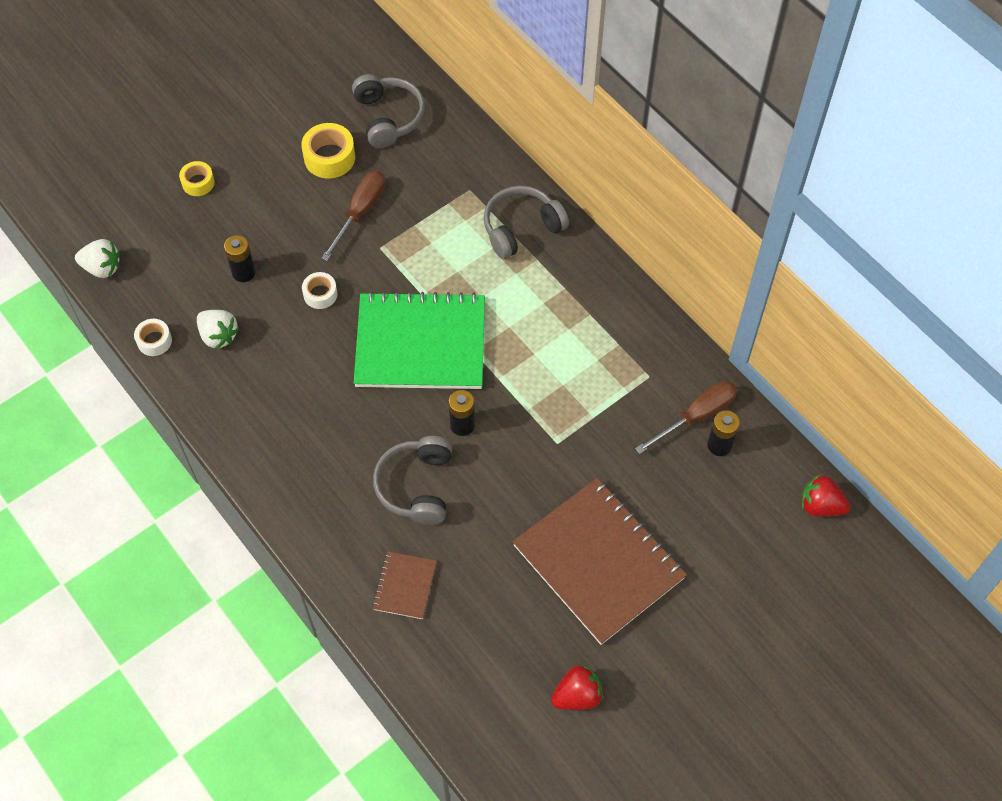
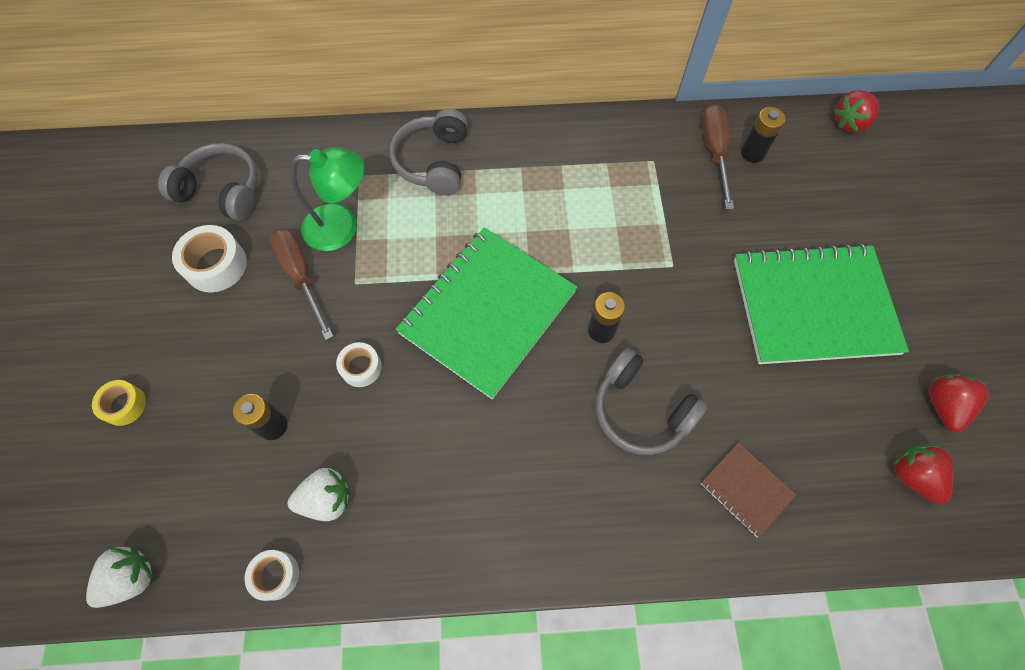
camera: 55 degrees left, 5 degrees up
(329, 157) = (216, 265): yellow tape -> white tape
(418, 209) = (342, 227): none -> green lamp
(498, 696) = (912, 476): none -> red strawberry
(598, 562) = (813, 306): brown notebook -> green notebook

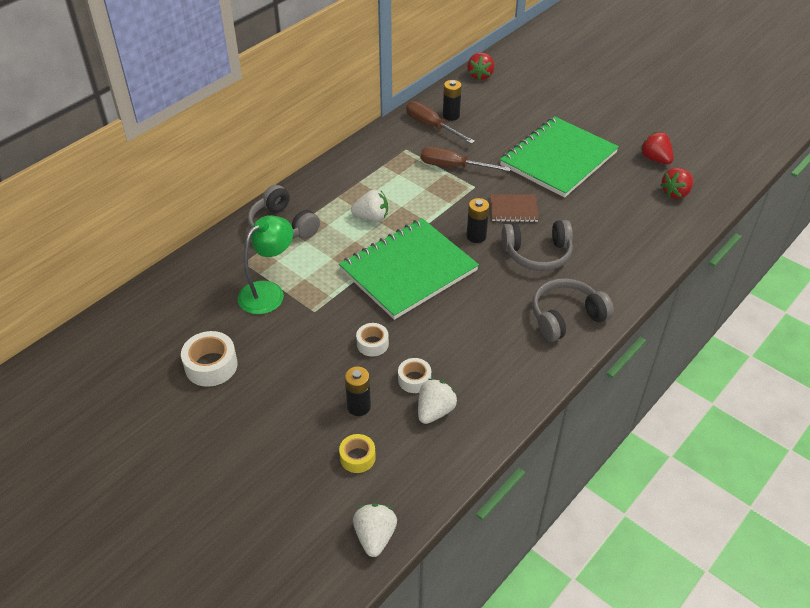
camera: 45 degrees left, 20 degrees down
(124, 405) = (250, 471): yellow tape -> yellow tape (357, 457)
(222, 191) = (160, 329): grey headphones -> grey headphones (566, 317)
(276, 575) = (454, 463): white tape -> white tape (414, 380)
(301, 276) = (276, 331): brown screwdriver -> brown screwdriver (453, 167)
(488, 312) = (408, 270): green notebook -> green notebook turned 60 degrees clockwise
(525, 218) = (371, 217): none -> white strawberry
(746, 489) = (620, 248): brown notebook -> brown notebook (513, 209)
(912, 476) = (675, 193): red strawberry -> red strawberry turned 60 degrees counterclockwise

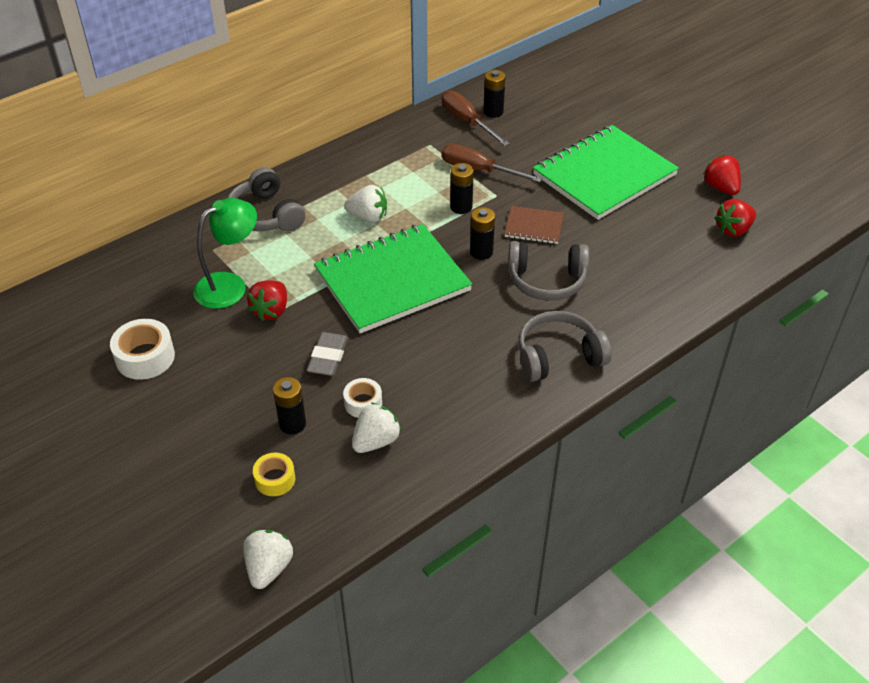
camera: 10 degrees right, 0 degrees up
(372, 344) = (328, 357): white tape -> grey eraser
(448, 200) = (461, 207): none -> black battery
(480, 75) = (541, 69): red strawberry -> red strawberry (271, 311)

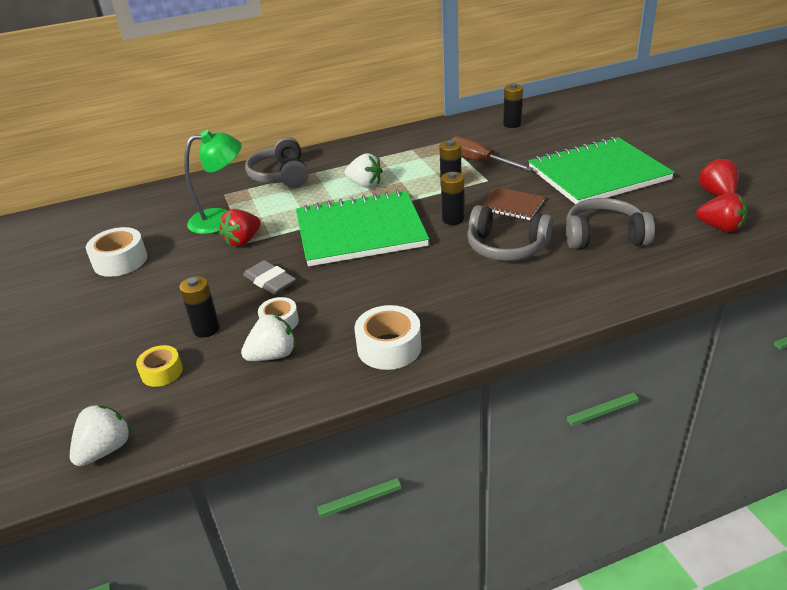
camera: 20 degrees right, 10 degrees down
(328, 357) = (270, 281): grey eraser -> grey eraser turned 75 degrees counterclockwise
(467, 122) = (485, 129): brown screwdriver -> none
(482, 412) = (389, 347): none -> white tape
(558, 356) = (490, 310): grey headphones -> grey headphones (604, 236)
(733, 230) = (720, 227): red strawberry -> red strawberry turned 135 degrees counterclockwise

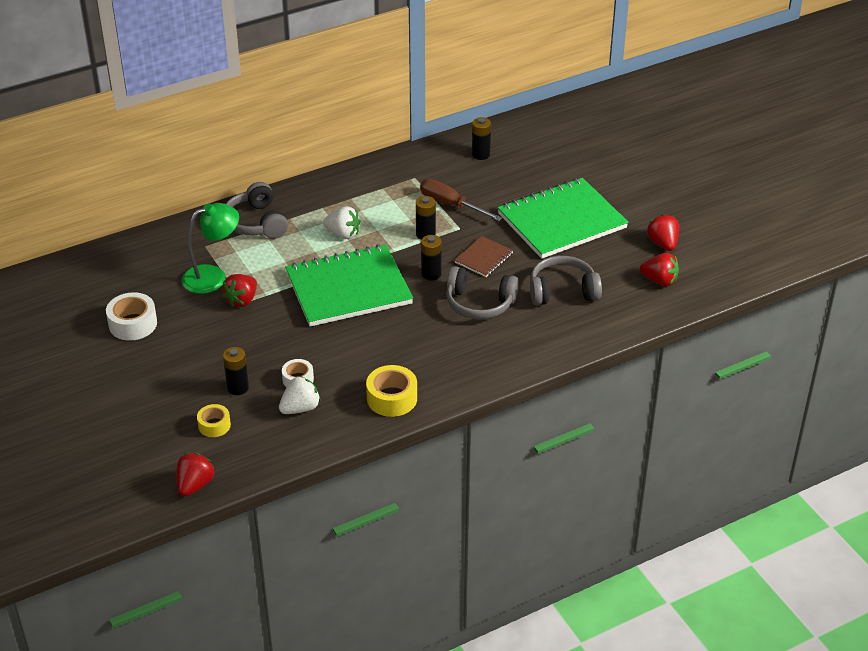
camera: 10 degrees left, 5 degrees up
(105, 450) = (195, 485): white strawberry -> red strawberry
(270, 281) = (279, 341): grey eraser -> none
(389, 347) = (392, 398): white tape -> yellow tape
(512, 205) = (484, 258): brown notebook -> brown notebook turned 75 degrees counterclockwise

